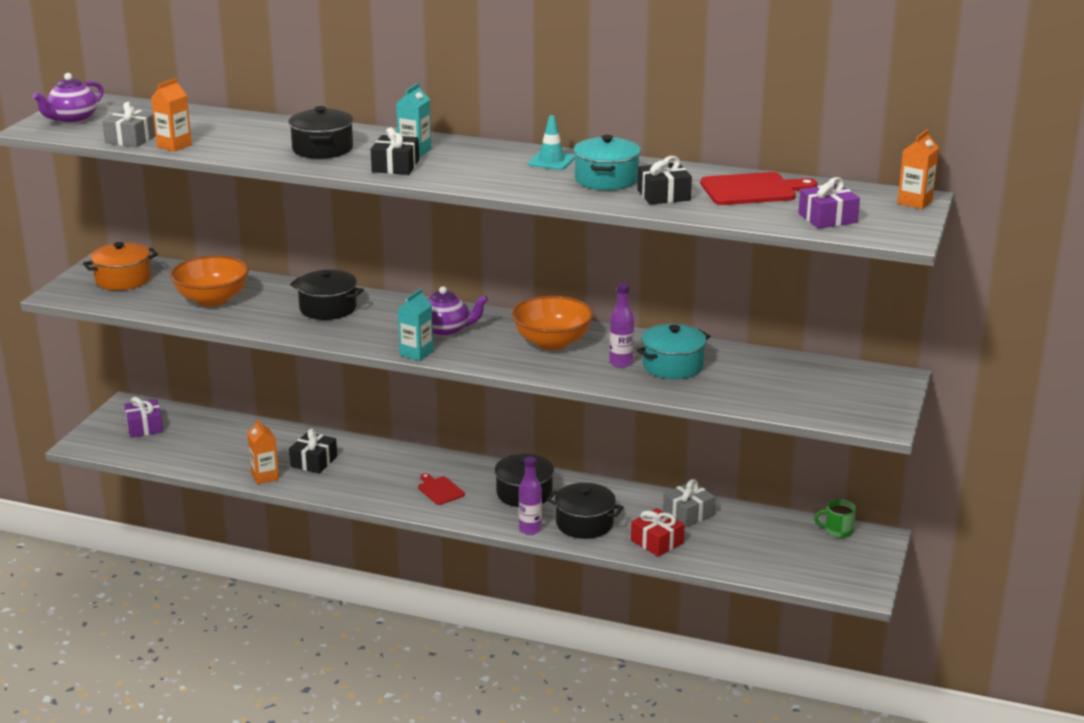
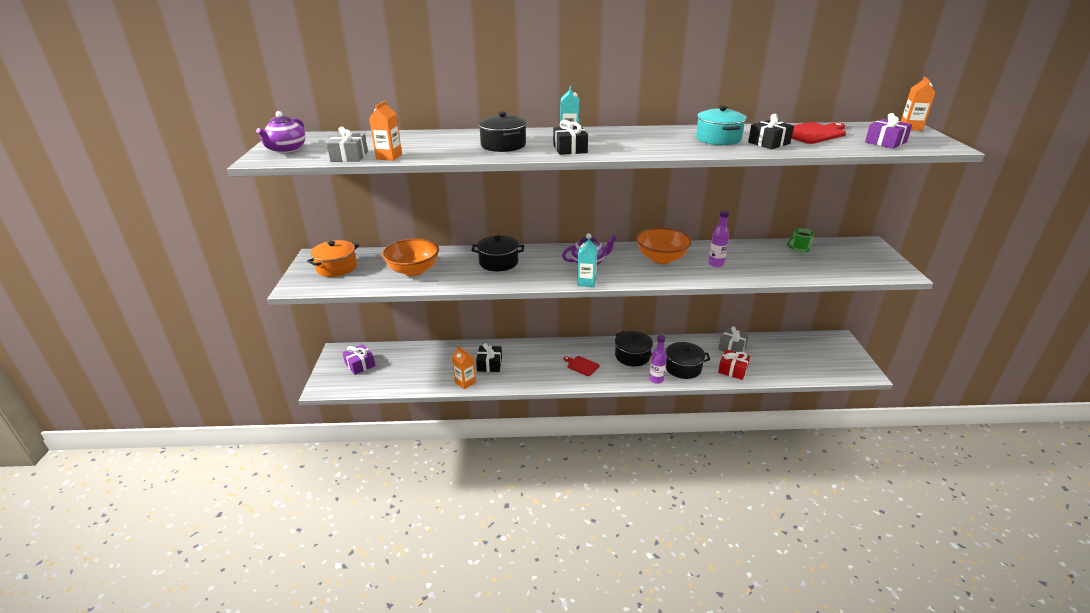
camera: 20 degrees left, 5 degrees up
(551, 161) = (666, 133): turquoise traffic cone -> none
(672, 366) = (746, 260): turquoise pot -> none
(837, 531) = (816, 339): green mug -> green mug (799, 249)

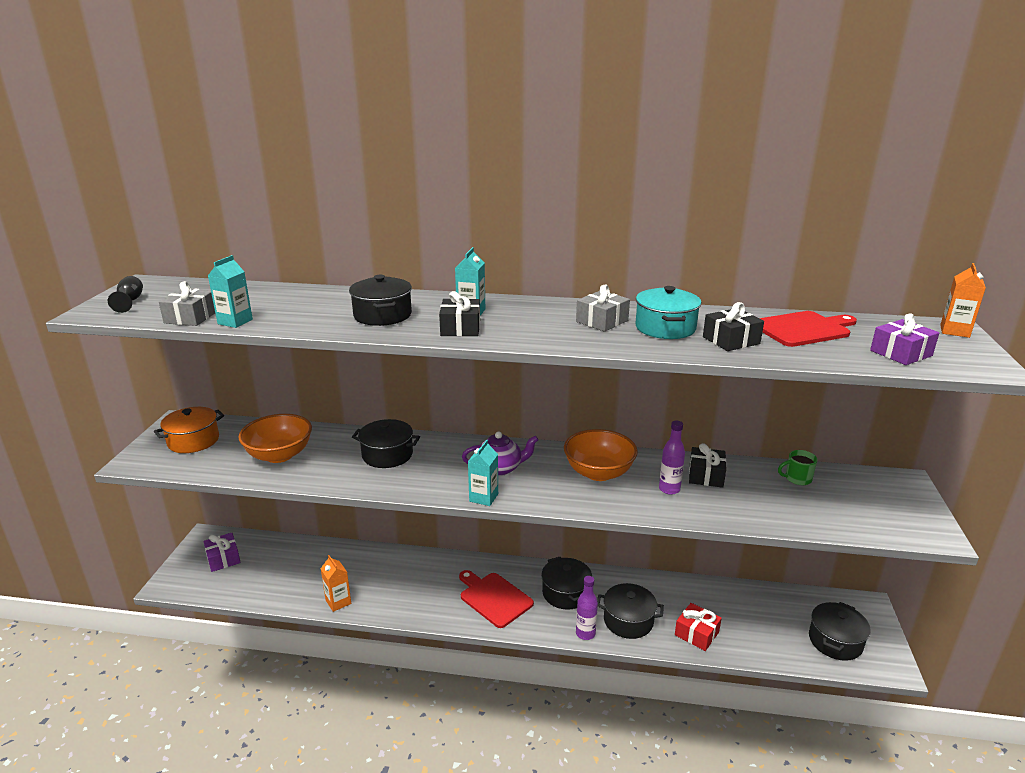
camera: 10 degrees right, 5 degrees down
(287, 150) = (130, 301): purple teapot -> black goblet
(389, 157) = (235, 322): orange carton -> turquoise carton
(489, 364) = (378, 580): black gift -> black gift (706, 475)
(581, 365) = (494, 598): red cutting board -> red cutting board, size x1.73
(732, 347) = (707, 598): grey gift -> grey gift (602, 321)
(825, 363) = (835, 641): none -> black pot

